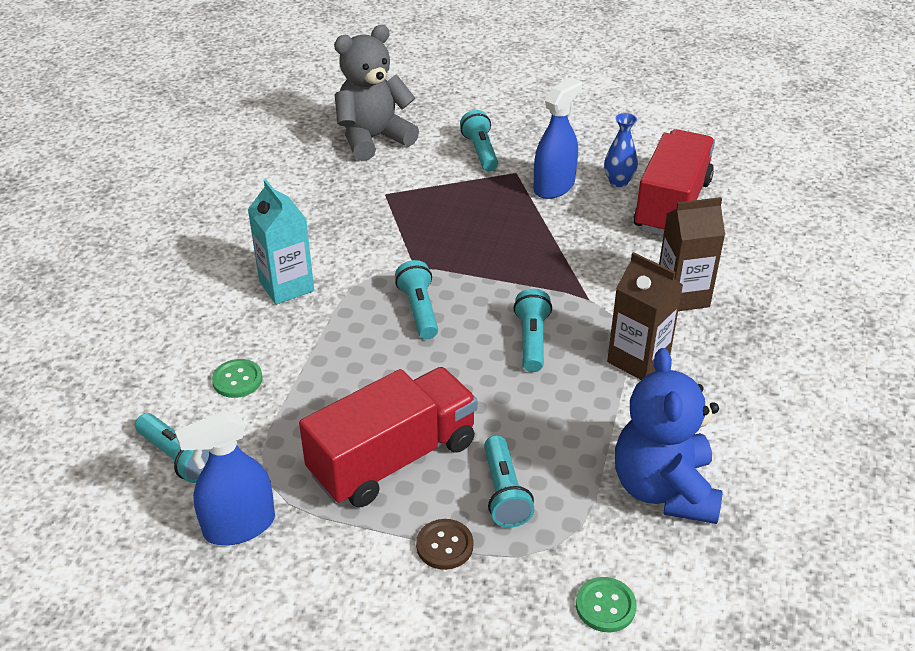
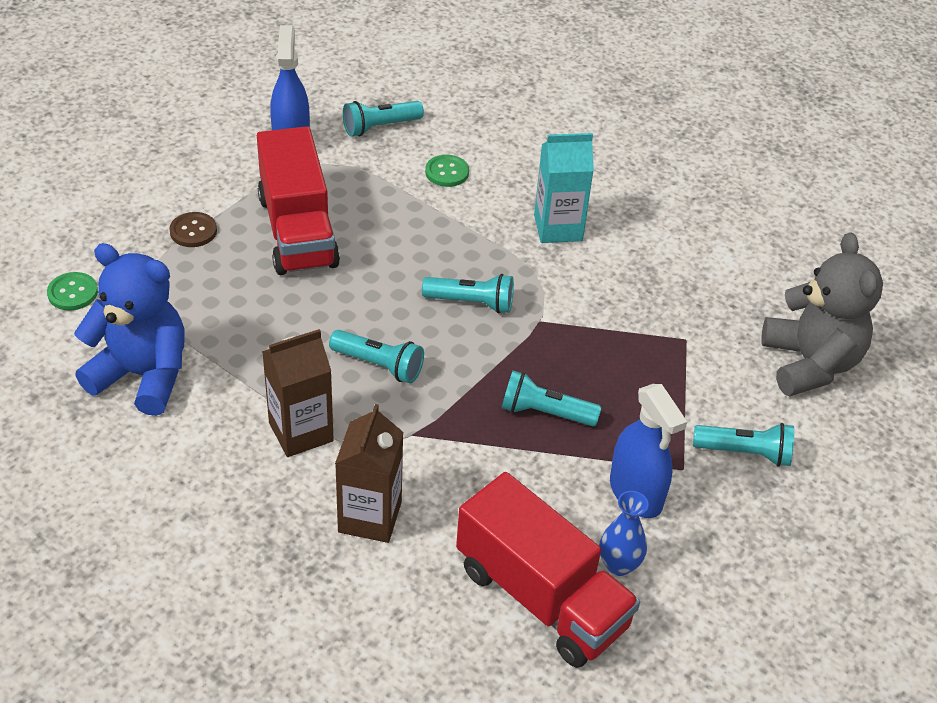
camera: 110 degrees right, 5 degrees up
(504, 493) = (216, 279): turquoise flashlight -> turquoise flashlight (545, 412)

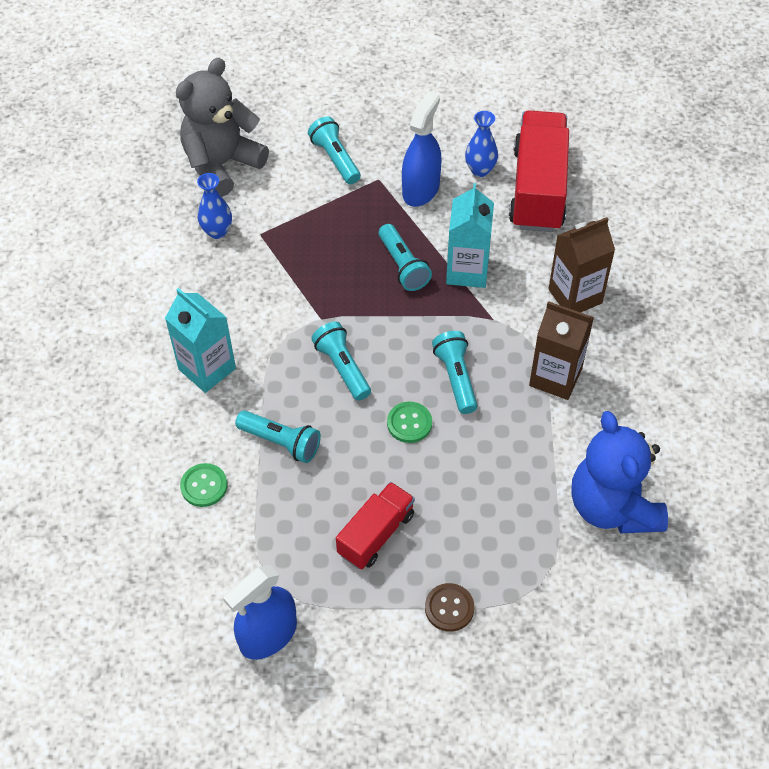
camera: 125 degrees left, 10 degrees up
(72, 293) = (596, 629): green button -> green button (409, 423)
(297, 231) = (376, 534): red truck -> red truck, size x0.58
(380, 127) = (184, 581): turquoise flashlight -> turquoise flashlight (281, 442)
(490, 456) = (467, 271): none -> turquoise carton
(716, 313) = (217, 231): none -> blue vase

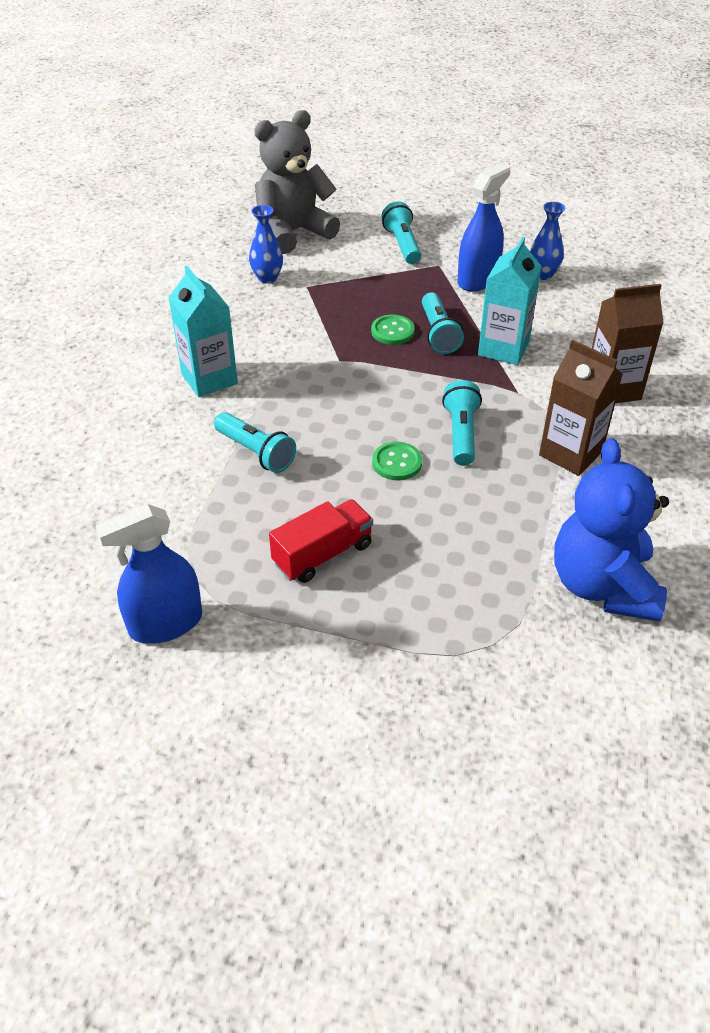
camera: 15 degrees right, 10 degrees down
(204, 486) = (161, 473): green button -> green button (392, 331)
(342, 368) = (345, 403): turquoise flashlight -> none
(449, 608) = (378, 644): brown button -> none
(538, 189) = (598, 298): red truck -> none

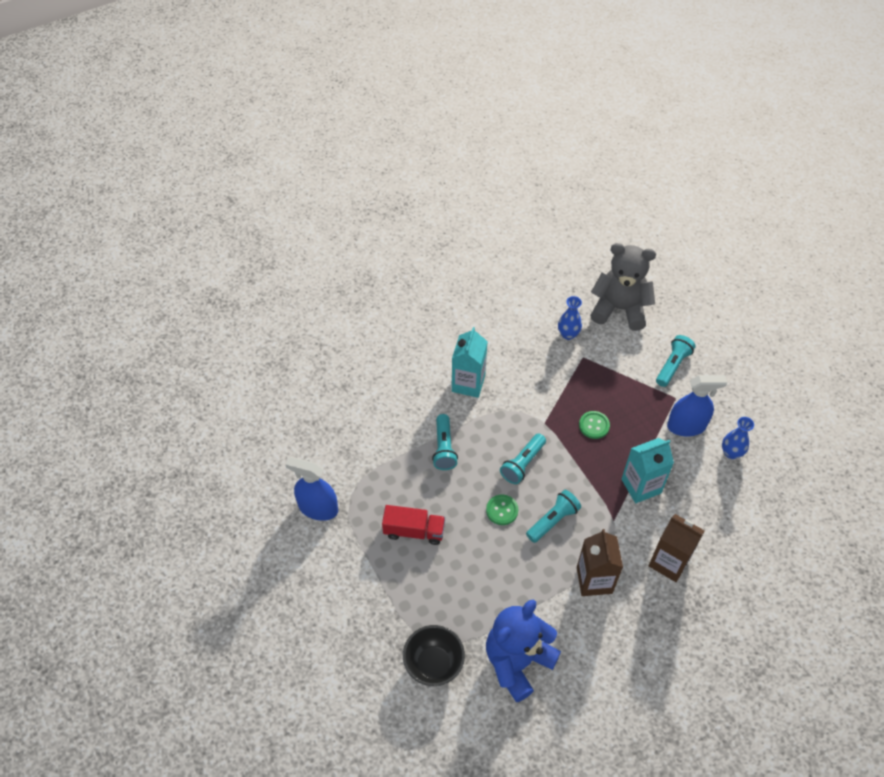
camera: 45 degrees right, 10 degrees up
(438, 334) = (617, 447): turquoise flashlight -> turquoise flashlight (522, 464)
(523, 668) = (434, 664): none -> black bowl

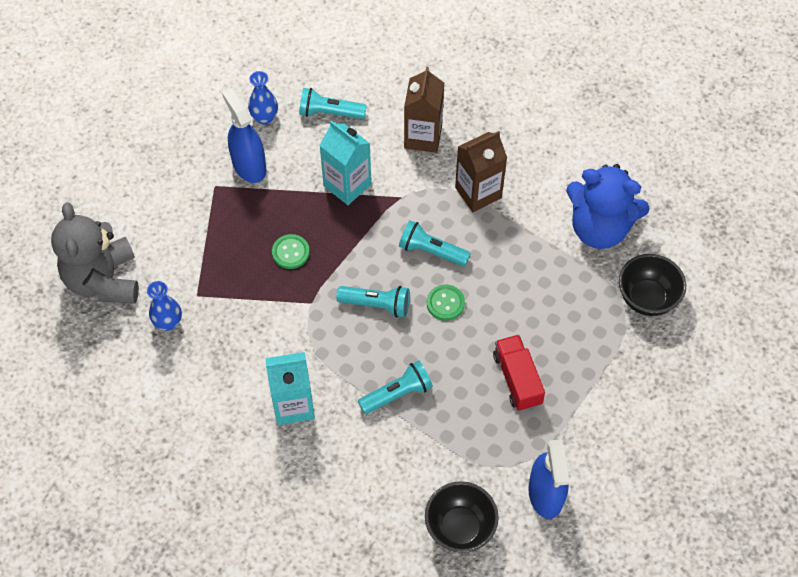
camera: 115 degrees left, 5 degrees up
(326, 445) = (460, 527): none -> black bowl
(672, 365) = (169, 201): turquoise flashlight -> turquoise flashlight (330, 113)

